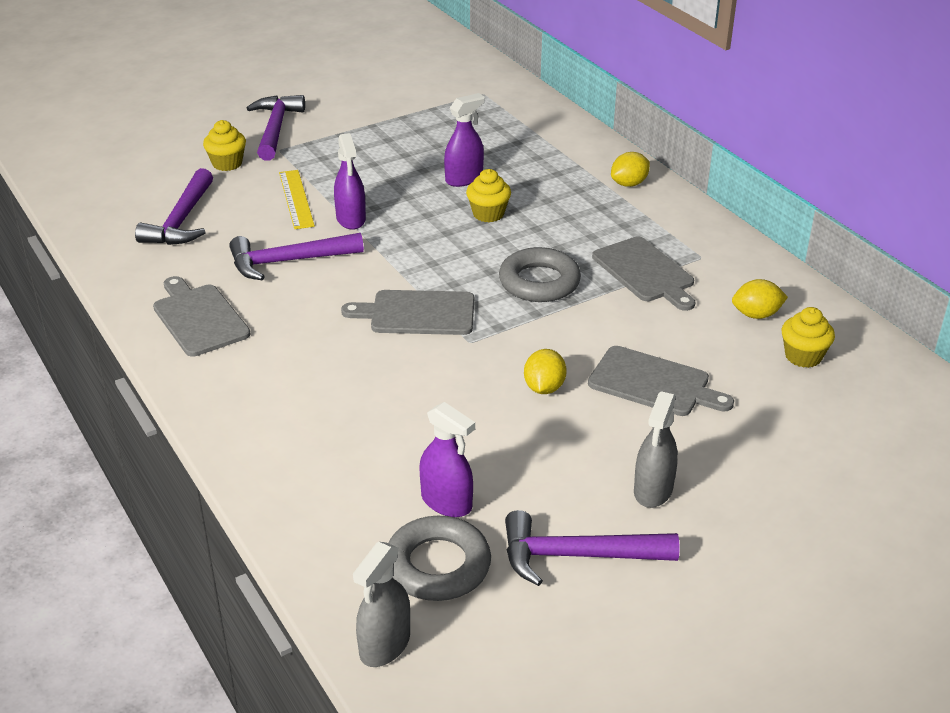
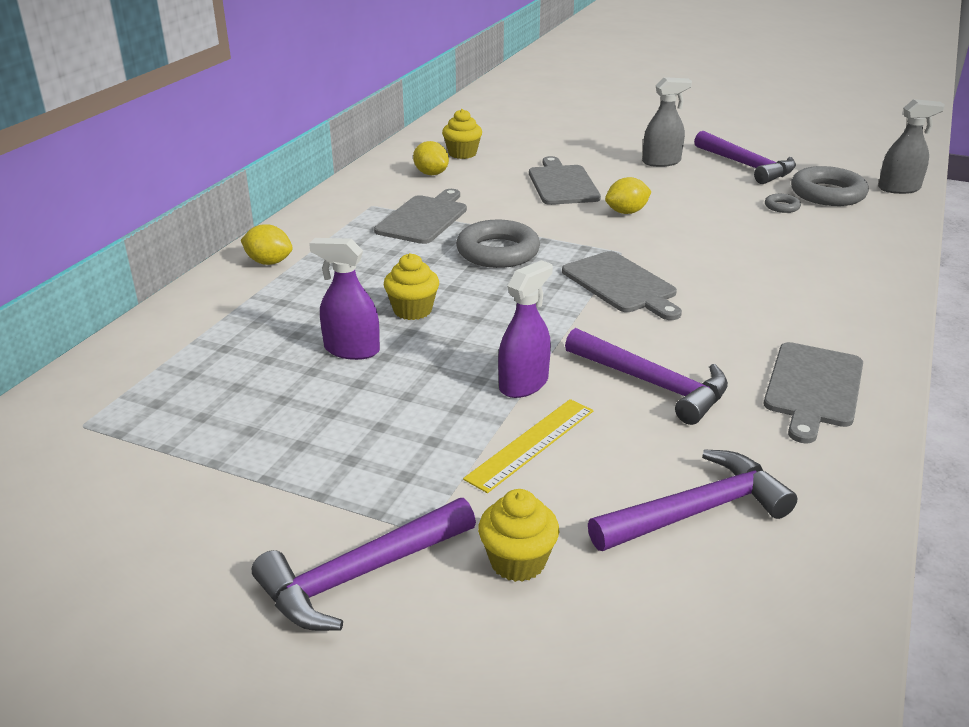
camera: 125 degrees left, 5 degrees down
(446, 502) = (782, 207): purple spray bottle -> grey ring

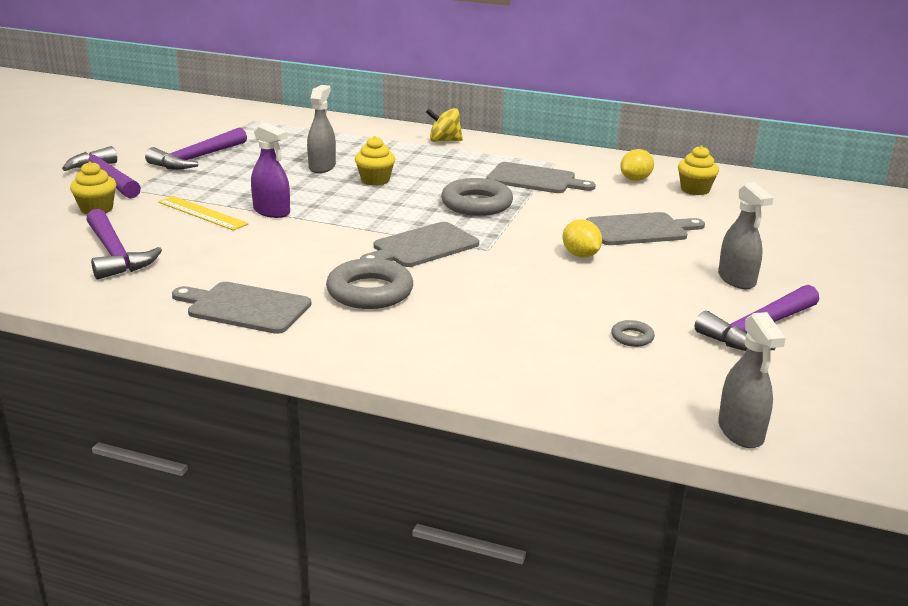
camera: 85 degrees right, 5 degrees down
(269, 262) = (444, 141): yellow lemon -> yellow spinning top
(351, 350) = (322, 167): purple spray bottle -> grey spray bottle
(653, 384) = (263, 250): purple hammer -> purple hammer (196, 158)
(827, 194) = (690, 373): grey ring -> grey ring (370, 292)

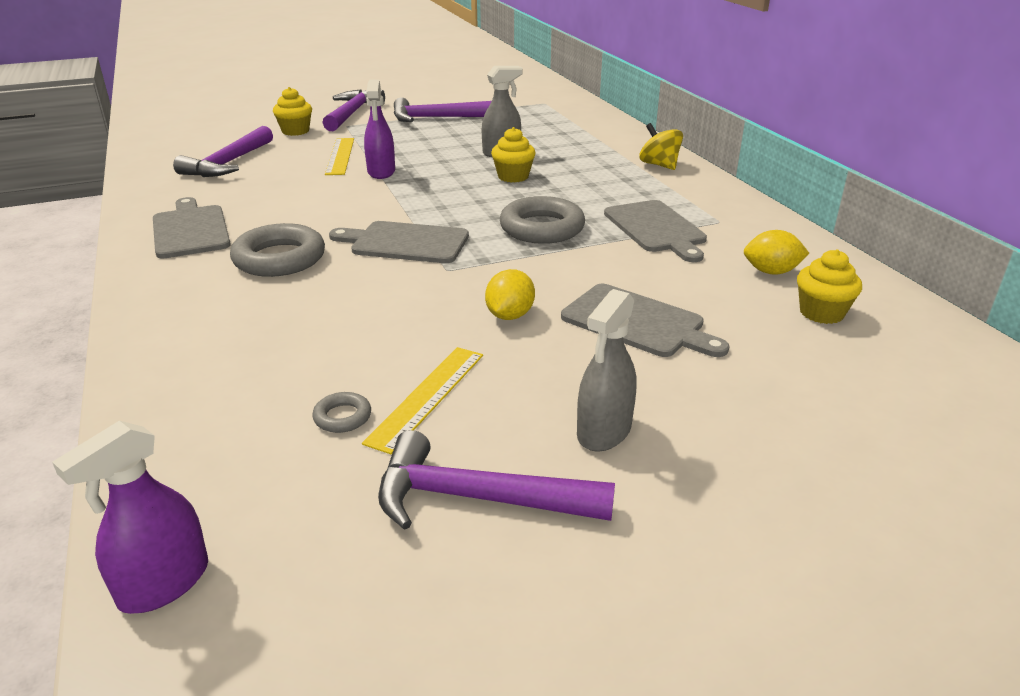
camera: 50 degrees right, 5 degrees up
(642, 308) = (427, 397): none -> yellow ruler
(740, 432) = (164, 583): grey spray bottle -> purple spray bottle

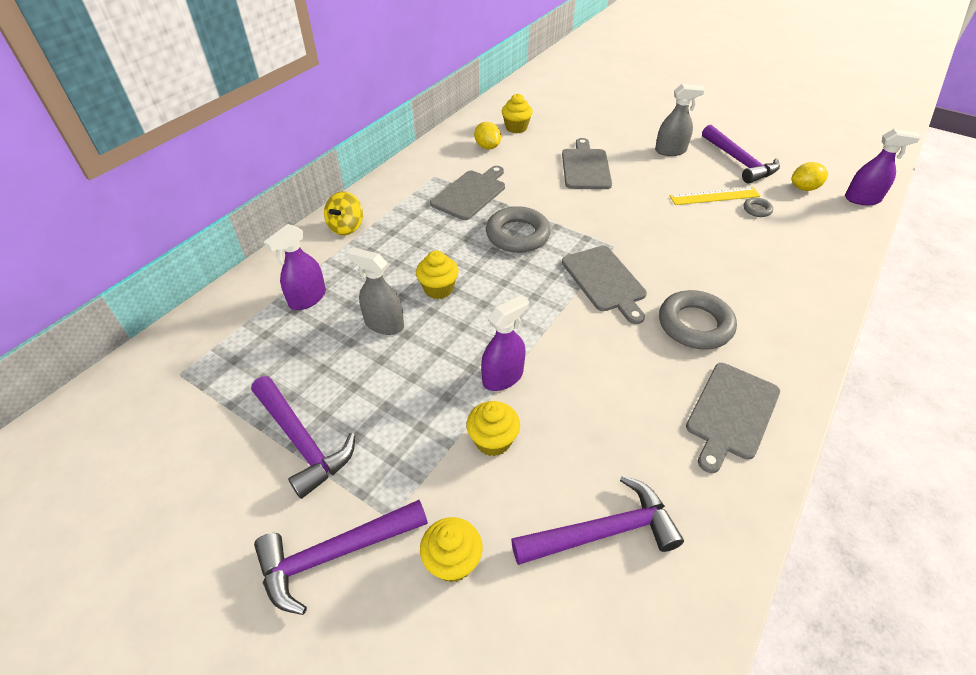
camera: 125 degrees left, 15 degrees up
(340, 156) = (493, 440): yellow ruler -> yellow cupcake
(510, 315) = (628, 203): yellow lemon -> yellow lemon (804, 188)
(571, 138) = (307, 298): none -> purple spray bottle

